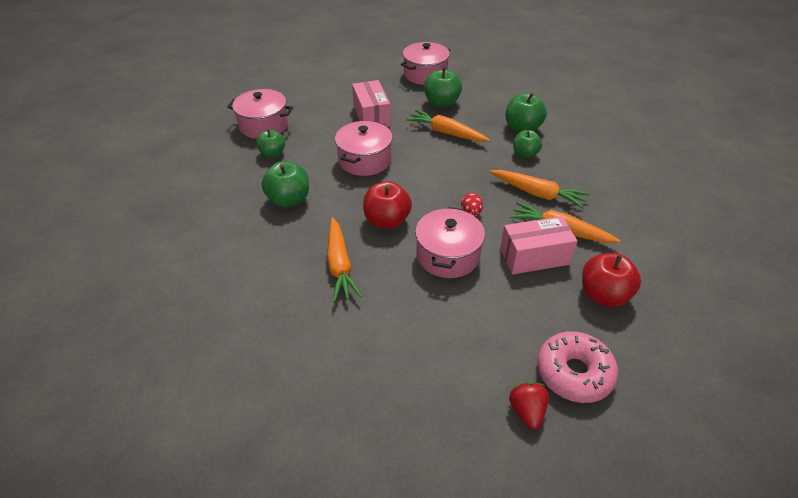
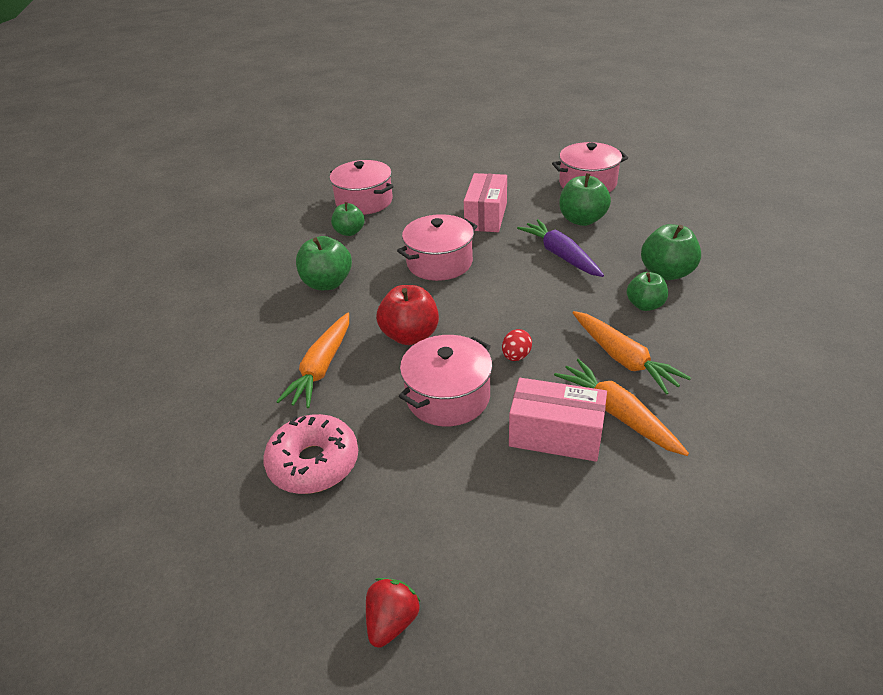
camera: 30 degrees right, 5 degrees down
(446, 133) = (560, 255): orange carrot -> purple carrot
(574, 373) = (491, 602): pink donut -> pink donut (314, 463)
(603, 295) = (614, 518): red apple -> none

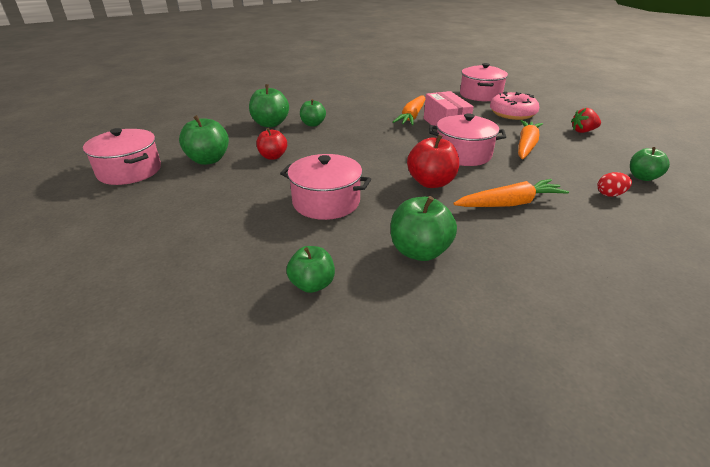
camera: 125 degrees left, 5 degrees down
(228, 538) = (642, 177): none -> green apple
(314, 463) = (568, 174): pink donut -> pink donut (512, 113)
(364, 201) = (221, 311): pink pot -> pink pot (480, 95)
(486, 216) = (222, 204): pink box -> none
(516, 356) = (403, 145): red egg -> red egg (610, 194)
(560, 255) = (273, 156): purple carrot -> red apple
(623, 359) = (369, 122): orange carrot -> orange carrot (526, 146)

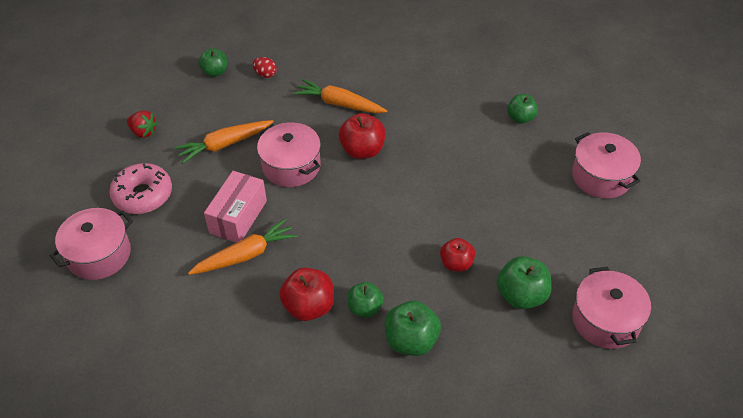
camera: 140 degrees left, 15 degrees up
(326, 202) = (459, 175): pink pot -> pink pot (601, 176)
(346, 115) = (309, 307): none -> red apple
(419, 251) = (441, 105): green apple -> none

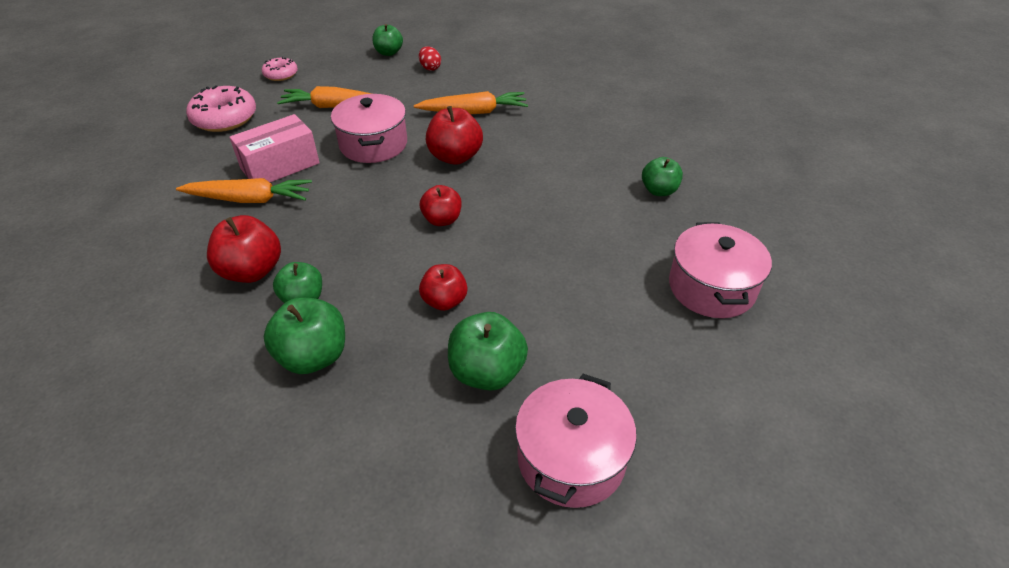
camera: 30 degrees right, 5 degrees down
(99, 254) = (137, 148): pink pot -> none
(143, 132) = (281, 74): red strawberry -> pink donut
(339, 104) = (473, 112): orange carrot -> orange carrot turned 120 degrees clockwise
(400, 206) = (442, 220): none -> red apple

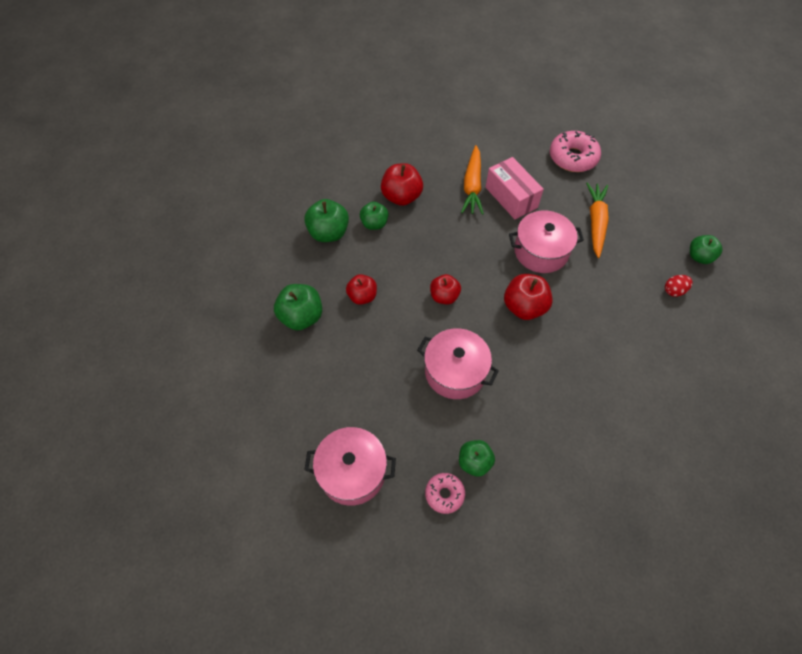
camera: 95 degrees right, 15 degrees up
(281, 74) = (645, 182): pink donut -> pink donut (444, 494)
(473, 112) = (596, 324): orange carrot -> none
(571, 458) = (234, 354): pink pot -> pink pot (455, 372)

